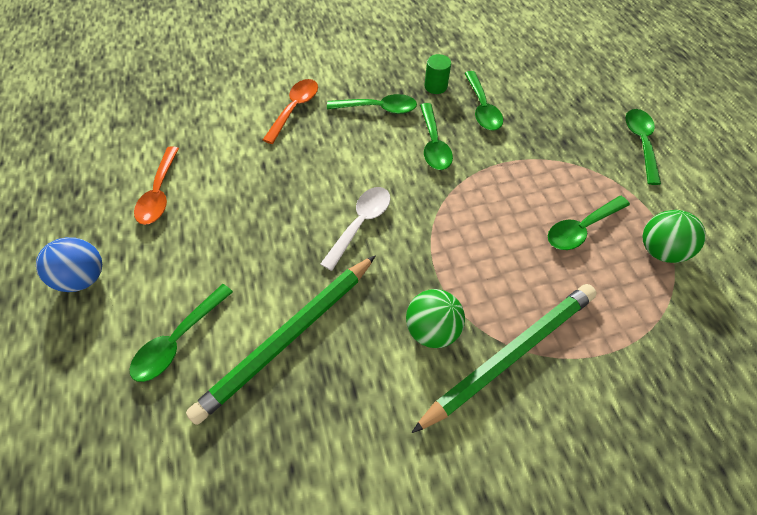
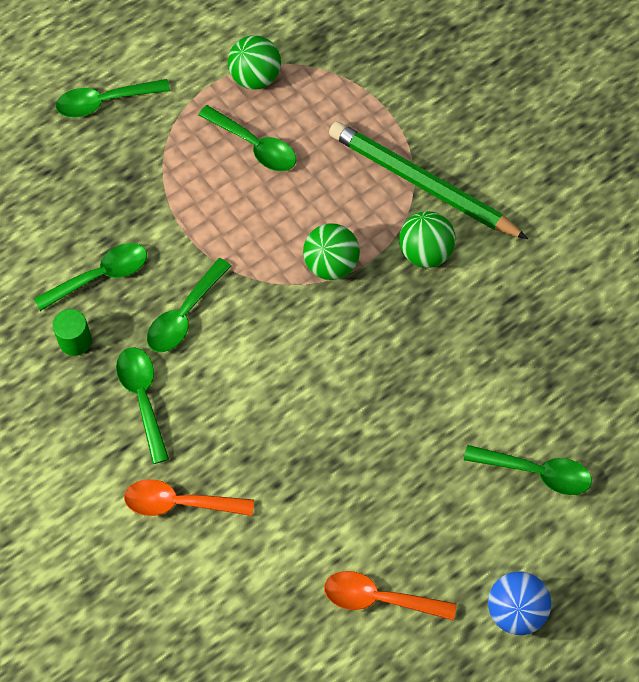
camera: 110 degrees left, 5 degrees up
(160, 193) = (379, 598): orange spoon -> orange spoon turned 150 degrees counterclockwise
(288, 337) = (489, 373): green pencil -> none
(361, 223) = (332, 355): white spoon -> none
(433, 144) = (184, 315): green spoon -> green spoon turned 150 degrees clockwise
(444, 248) = (331, 264): none -> green ball

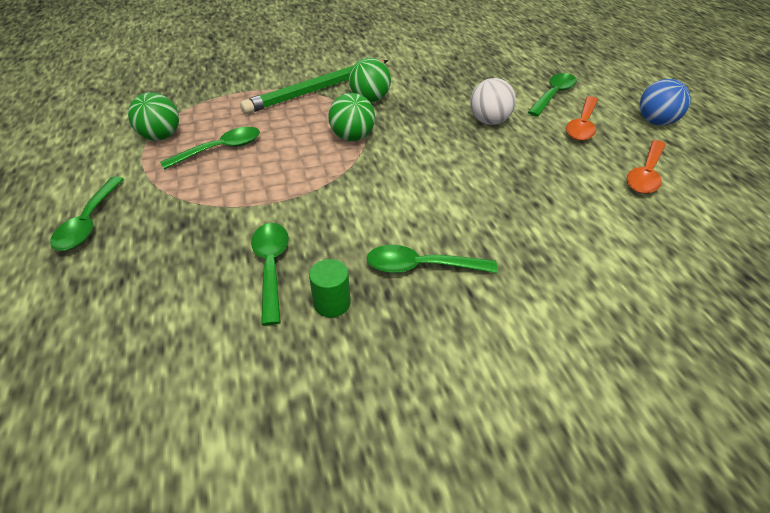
camera: 70 degrees left, 20 degrees down
(179, 503) = (541, 266): orange spoon -> orange spoon (582, 125)
(184, 315) = (349, 220): green spoon -> none
(430, 404) = (489, 121): none -> white ball

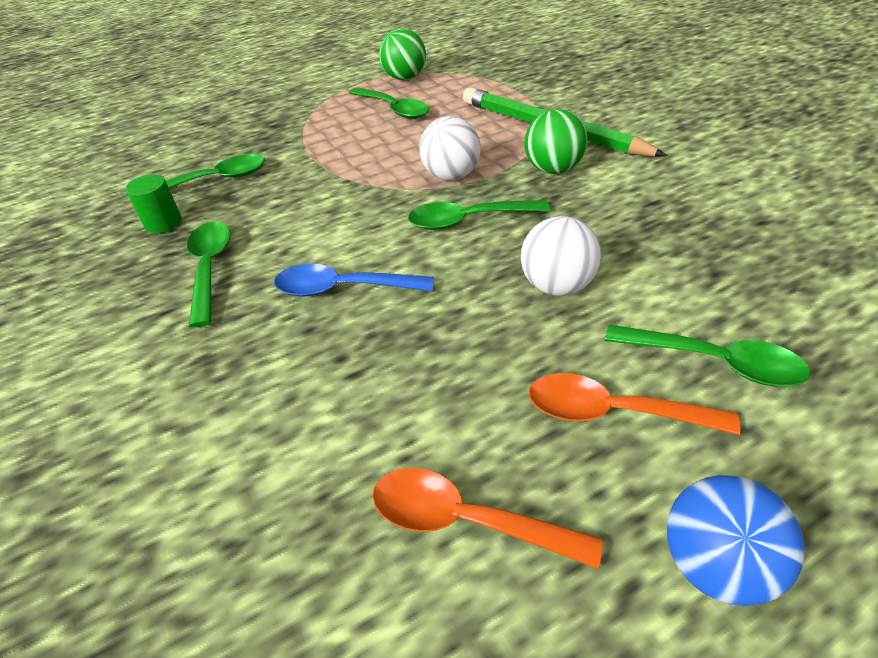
camera: 80 degrees right, 0 degrees up
(89, 222) = (273, 89): green spoon -> green spoon (468, 220)
(352, 137) = (451, 176): green ball -> white ball
(469, 198) = (343, 288): none -> blue spoon

